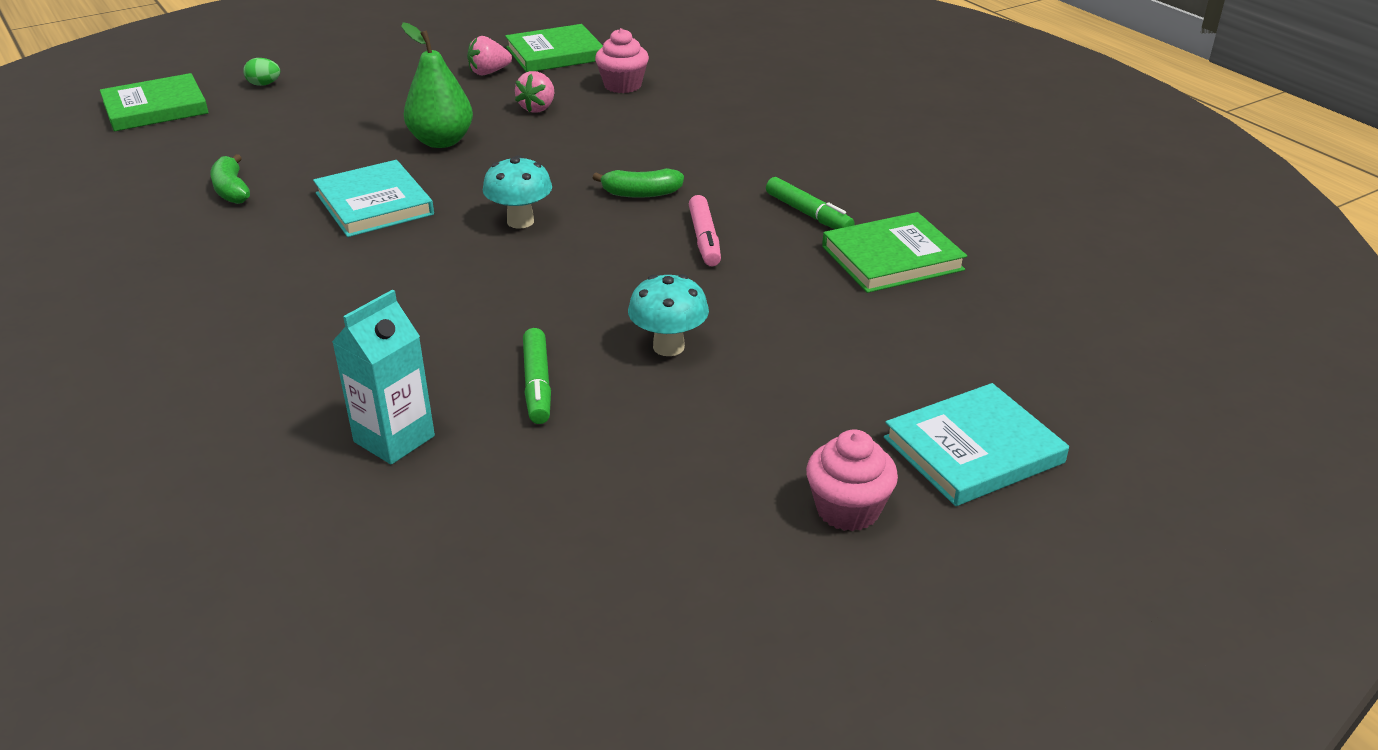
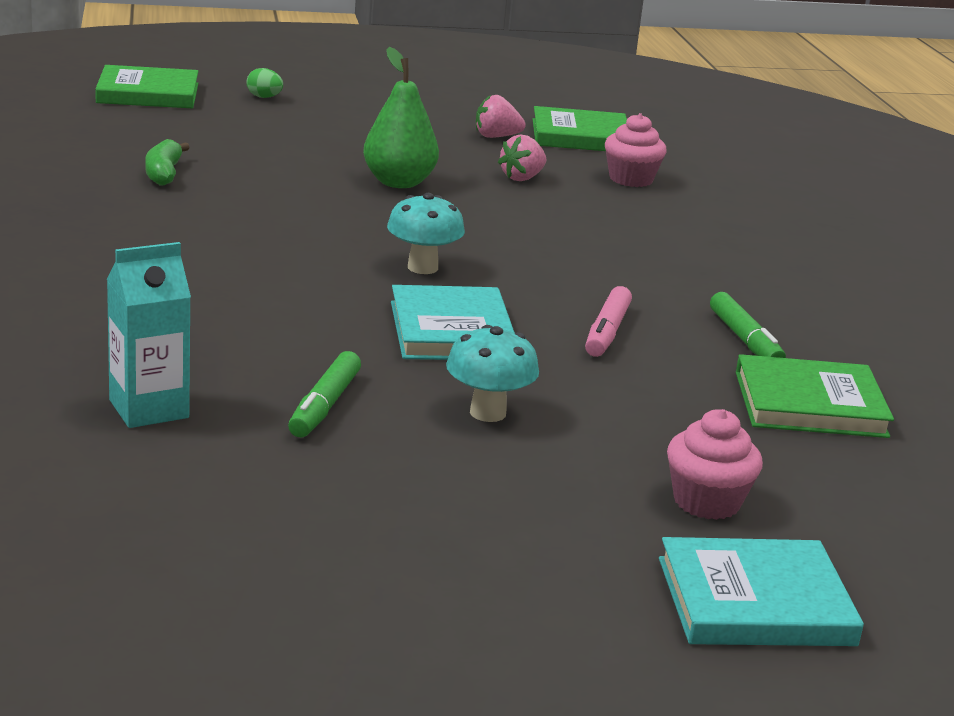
camera: 20 degrees right, 10 degrees down
(374, 204) = (289, 217): turquoise book -> turquoise book (451, 331)
(641, 193) = (571, 276): green banana -> none
(848, 509) = (562, 608): pink cupcake -> pink cupcake (706, 502)

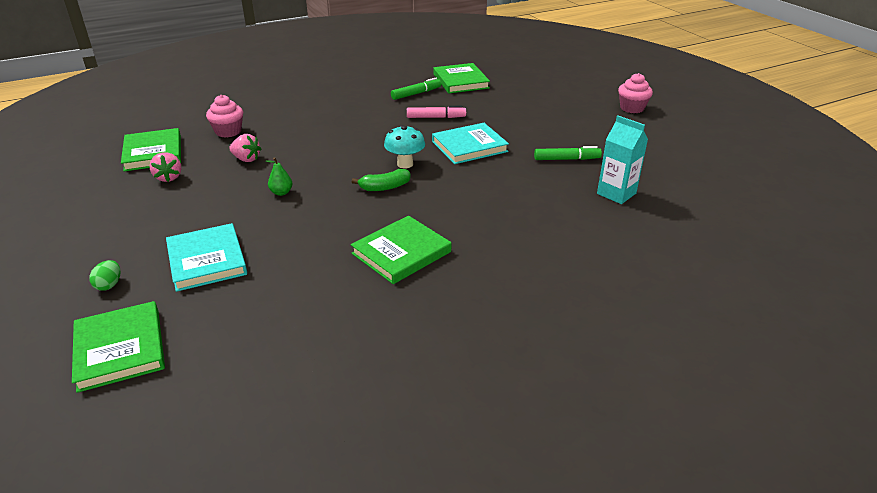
camera: 105 degrees left, 10 degrees up
(164, 174) = (324, 277): green banana -> green banana (385, 187)
(166, 217) = (401, 253): none -> green book
(398, 182) = (281, 192): green pear -> green pear, size x0.50
(487, 413) = (533, 129): turquoise mushroom -> none
(706, 502) = (549, 91): pink cupcake -> pink cupcake (632, 108)
(755, 601) = (596, 82): turquoise book -> turquoise book (207, 260)

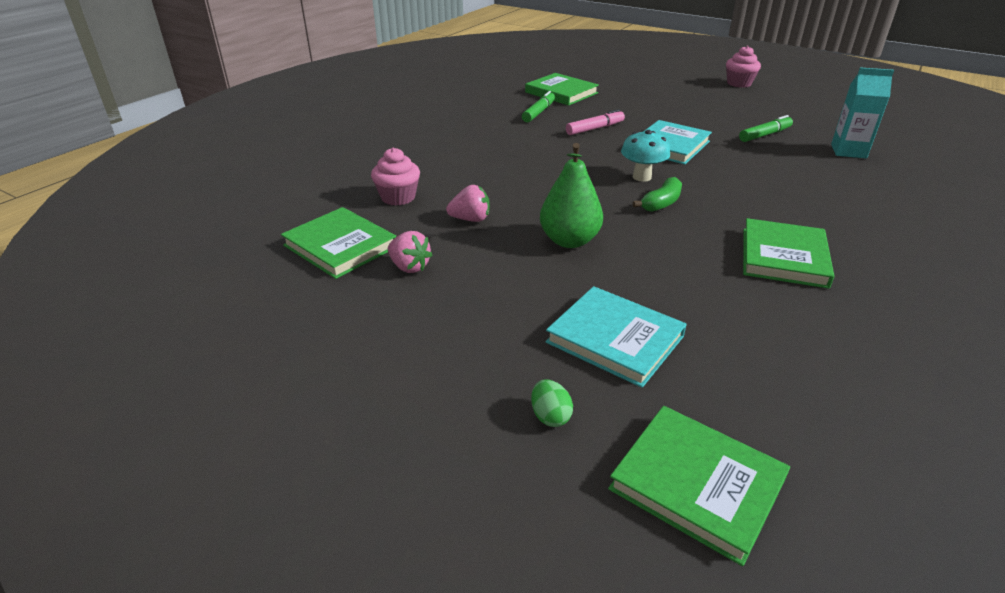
camera: 30 degrees left, 0 degrees up
(281, 192) = (569, 241): green pear -> green pear, size x2.00

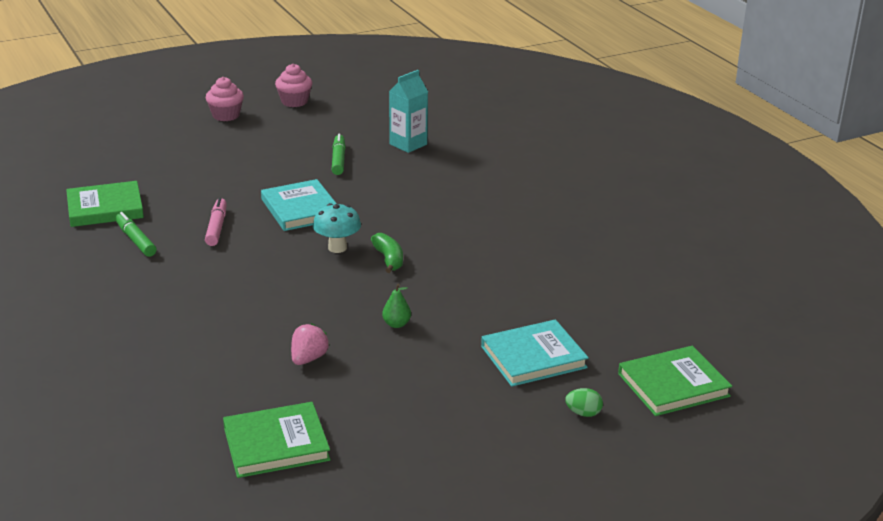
camera: 60 degrees left, 5 degrees down
(398, 197) = (219, 385): pink cupcake -> pink cupcake (294, 102)
(409, 267) = (352, 415): pink strawberry -> none
(569, 241) = (396, 324): green pear -> green pear, size x0.50
(784, 257) = (511, 249): green book -> none

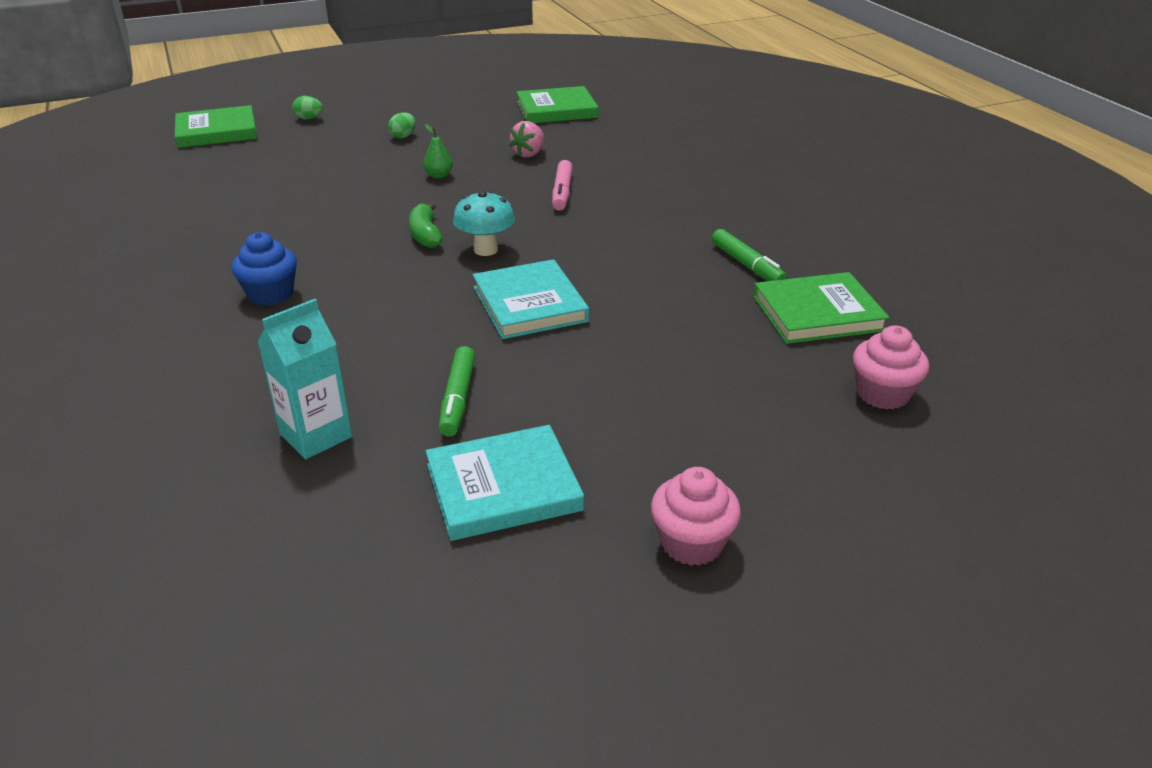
camera: 175 degrees left, 5 degrees up
(217, 227) = (645, 280): pink marker -> pink marker (562, 192)
(294, 102) = (533, 597): pink cupcake -> pink cupcake (882, 394)
(455, 383) = (403, 136): none -> green egg
(481, 211) = (270, 294): none -> blue cupcake
(533, 357) = (322, 150): turquoise book -> turquoise book (503, 487)

